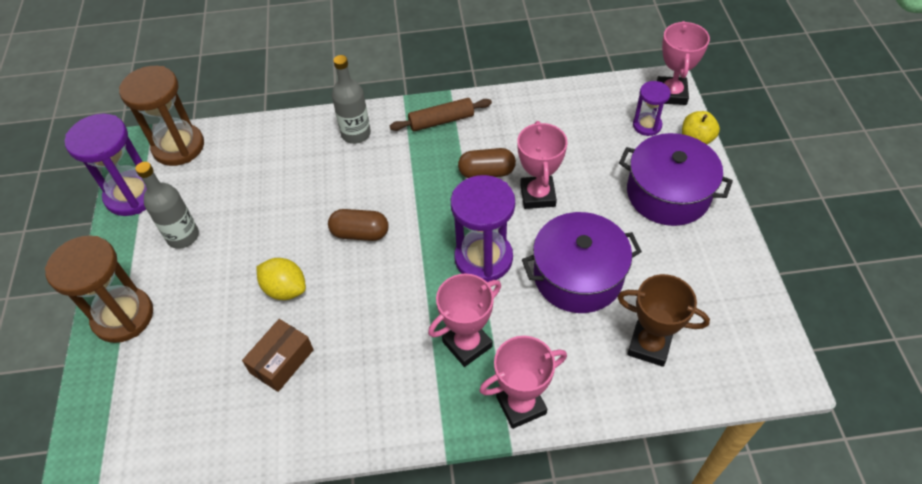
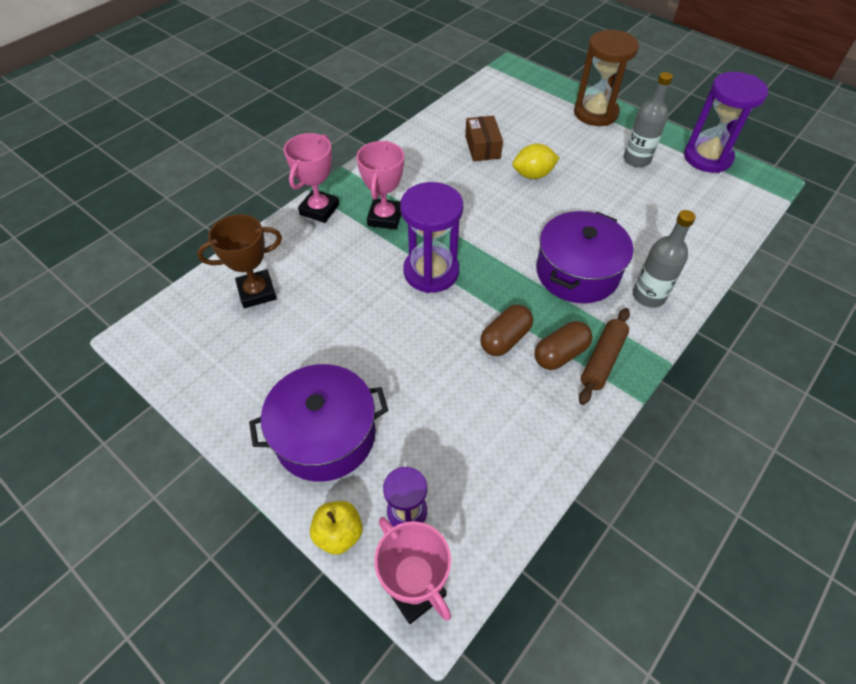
camera: 135 degrees right, 0 degrees up
(178, 147) = (742, 199): brown hourglass -> none
(360, 233) = (536, 231): brown capsule -> brown capsule (560, 354)
(538, 195) = (441, 349): pink trophy -> none
(578, 276) = (348, 305): purple pot -> purple pot (577, 272)

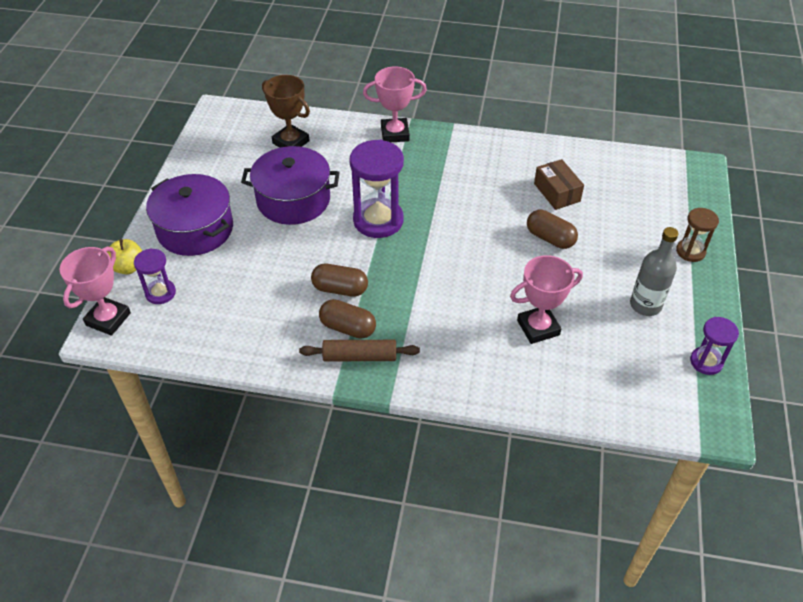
camera: 60 degrees right, 5 degrees down
(385, 217) = (416, 171): pink trophy -> pink trophy (538, 328)
(482, 147) = (557, 192): brown box -> brown box turned 75 degrees counterclockwise
(533, 175) = (550, 238): yellow lemon -> brown capsule
(577, 272) = (448, 309): purple pot -> purple pot (293, 200)
(595, 113) = (690, 251): brown hourglass -> brown hourglass, size x0.55
(648, 296) = (457, 367): grey bottle -> none
(707, 157) = (706, 362): purple hourglass -> purple hourglass, size x0.55

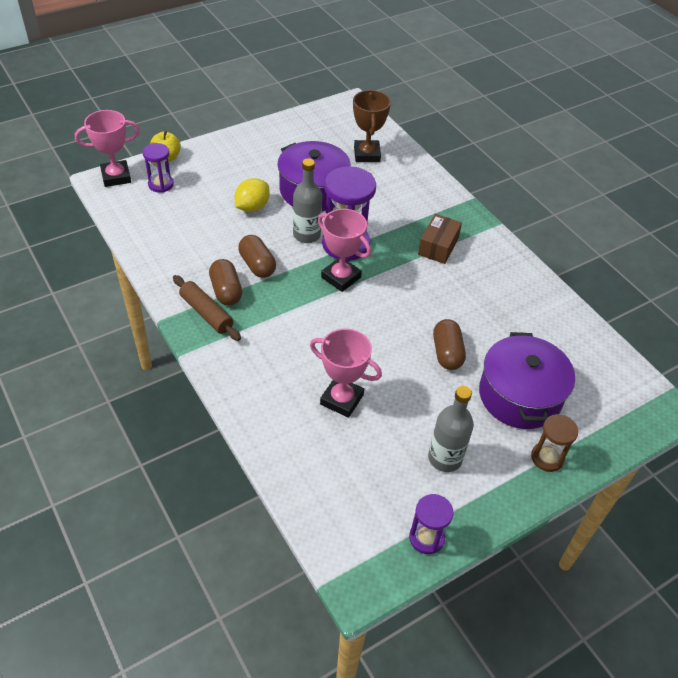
camera: 45 degrees right, 0 degrees up
(195, 229) = (231, 164): purple pot -> purple pot (519, 395)
(267, 250) = (252, 207): none -> yellow lemon
(340, 236) = (306, 235): none -> grey bottle
(395, 134) = (446, 199): pink trophy -> pink trophy (341, 277)
(557, 192) = (504, 328): brown box -> brown box (438, 246)

